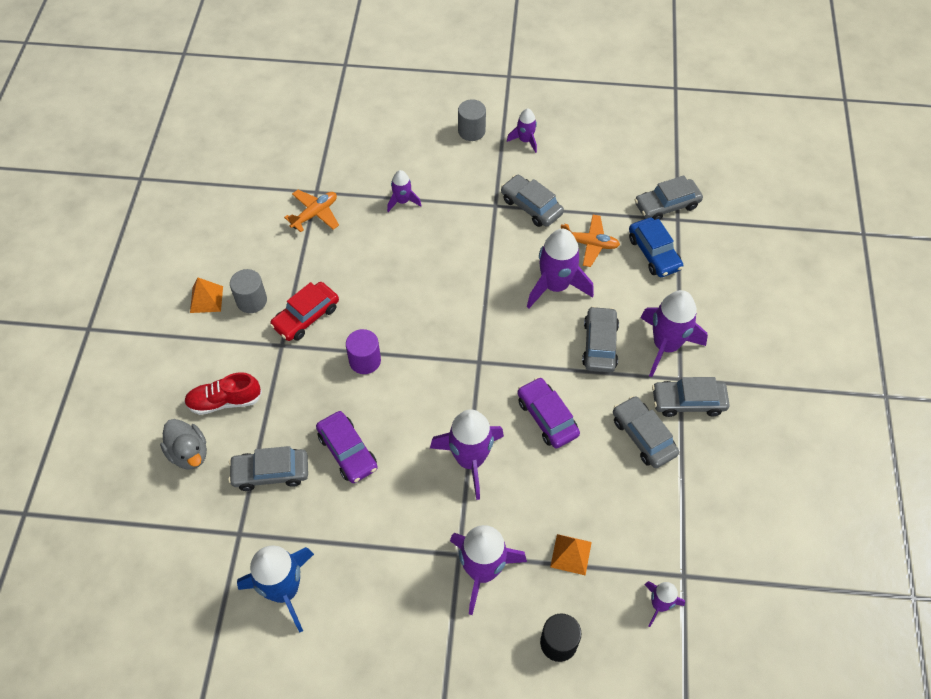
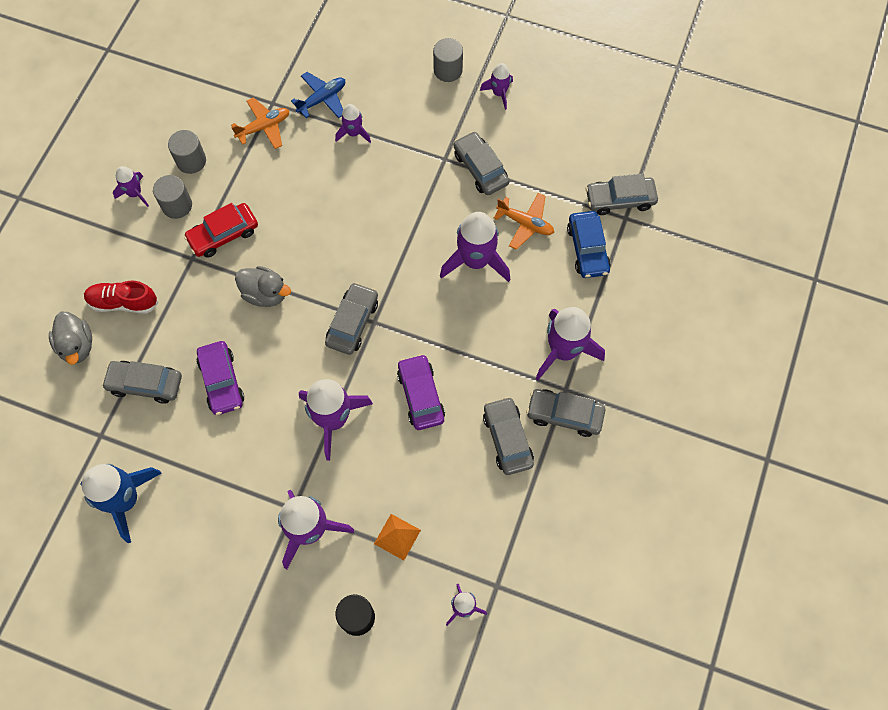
camera: 15 degrees right, 10 degrees up
(206, 299) = (135, 193): orange pyramid -> purple rocket
(253, 258) = (191, 161): none -> grey cylinder
(363, 179) = (322, 99): none -> blue plane
(365, 361) = (265, 294): purple cylinder -> grey duck
(600, 345) = (498, 334): grey car -> grey car (352, 322)

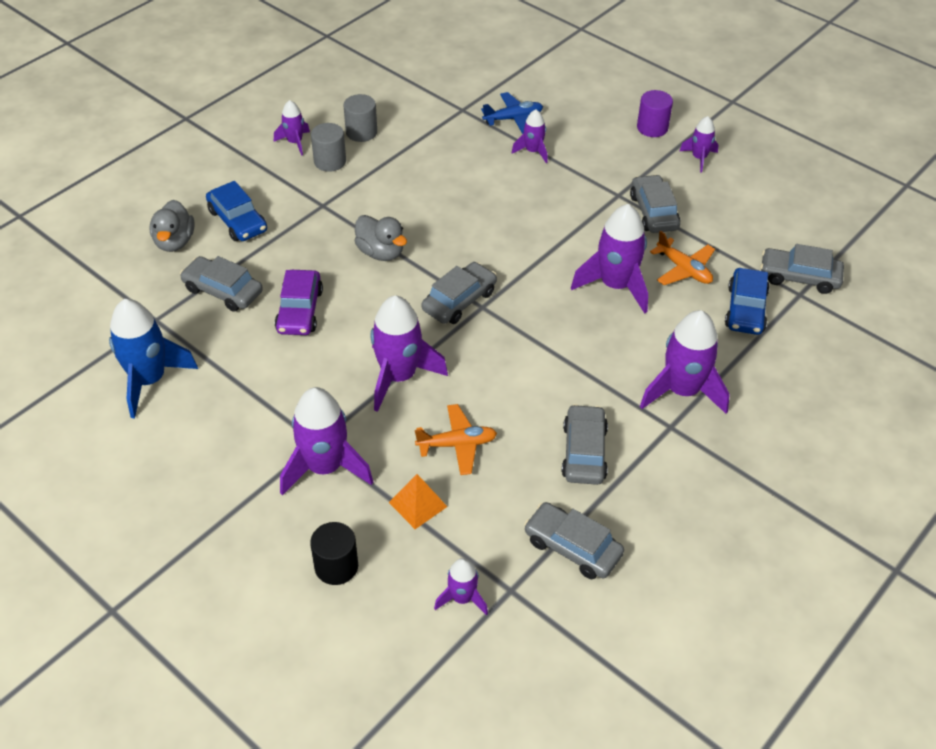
camera: 20 degrees right, 20 degrees down
(123, 302) = (237, 221): red shoe -> blue car
(223, 234) = (363, 195): red car -> none
(264, 127) = (445, 125): orange plane -> orange plane (457, 444)
(421, 395) = (503, 384): purple car -> none
(448, 70) = (652, 128): grey cylinder -> purple cylinder
(564, 415) = (660, 450): grey car -> grey car (572, 547)

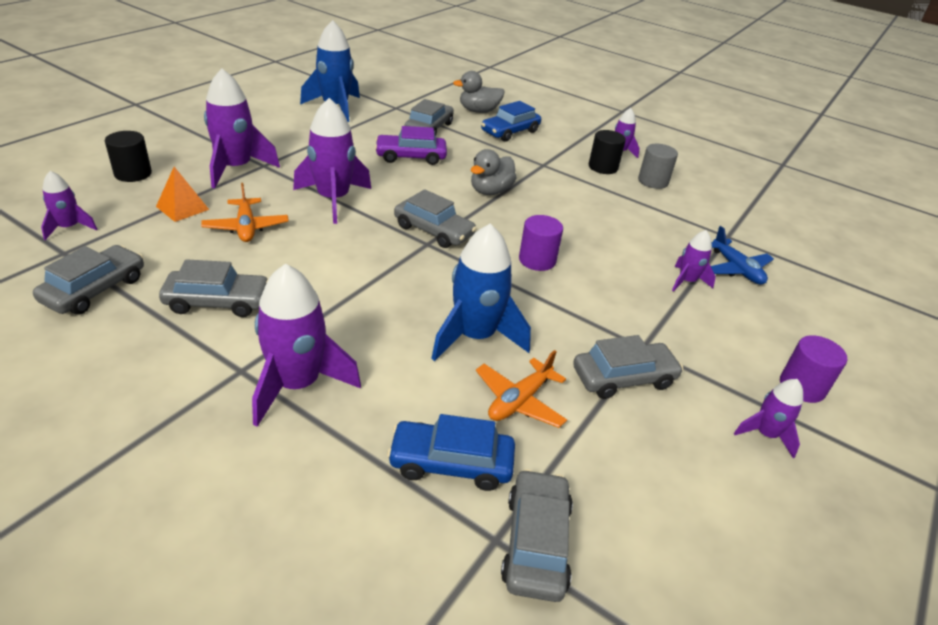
camera: 80 degrees right, 10 degrees down
(330, 161) = (603, 167): grey cylinder -> black cylinder
(506, 235) = (537, 260): none -> purple cylinder
(615, 286) = (475, 336): purple rocket -> blue rocket

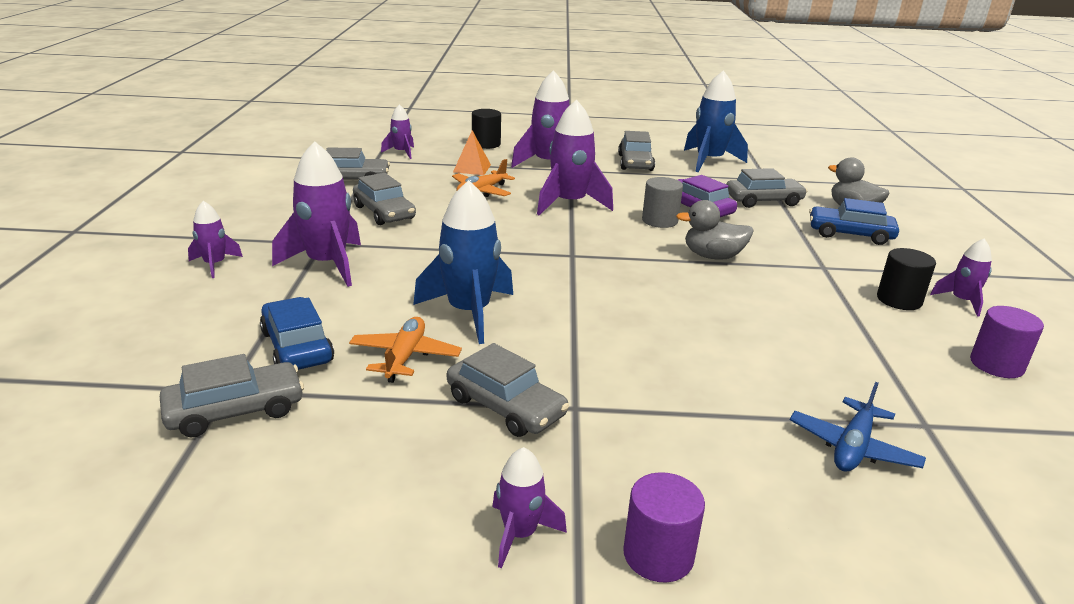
camera: 60 degrees right, 10 degrees down
(433, 231) = (596, 252): grey car -> grey car (635, 163)
(519, 401) = (405, 357): orange plane -> orange plane turned 90 degrees clockwise
(537, 260) = (634, 310): purple cylinder -> purple cylinder (996, 365)
(653, 181) = (942, 339): grey cylinder -> grey cylinder (659, 221)
(686, 281) = (753, 412): purple rocket -> purple rocket (215, 265)

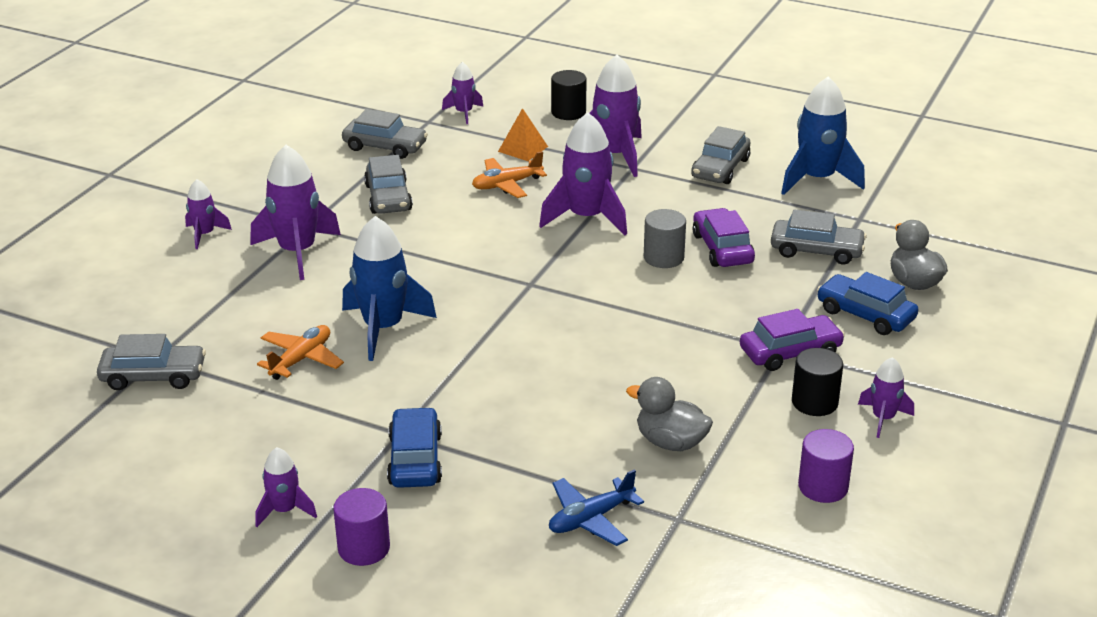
camera: 25 degrees right, 5 degrees up
(297, 347) = (225, 331): blue car -> blue car (415, 459)
(505, 406) = (346, 419): grey car -> none
(712, 256) = (673, 313): grey duck -> grey duck (670, 442)
(833, 268) = (790, 352): none -> purple car

